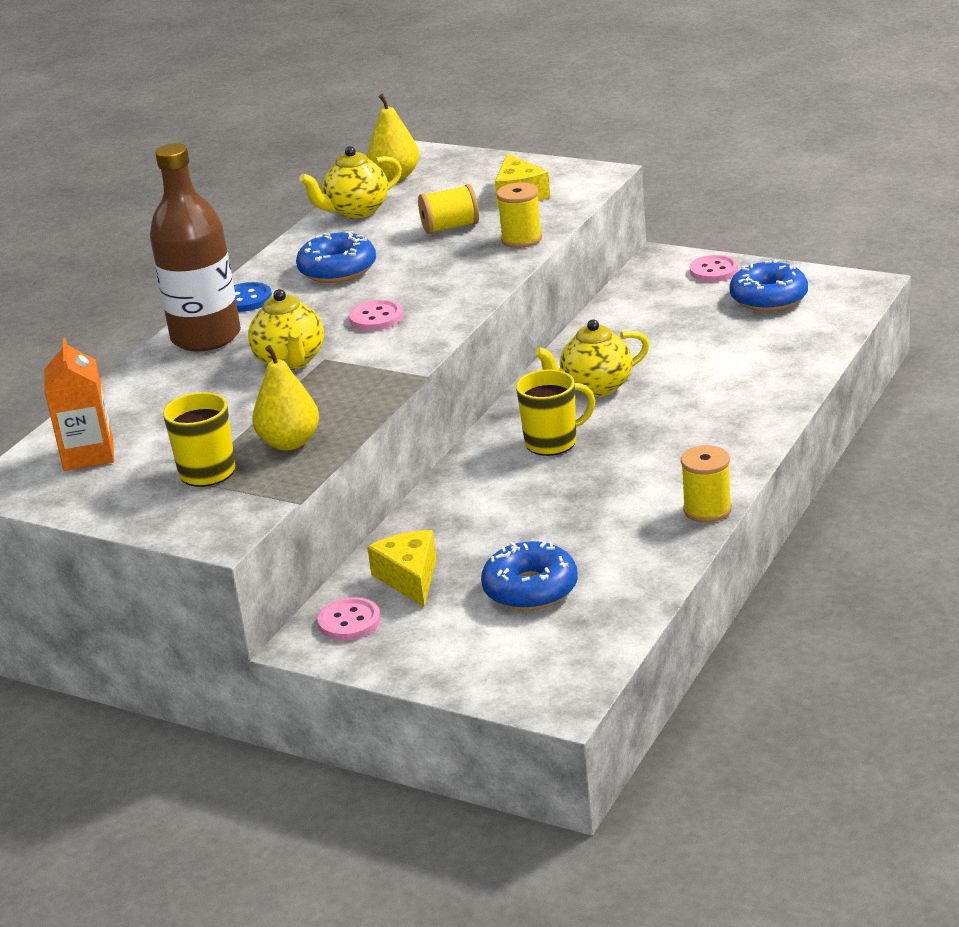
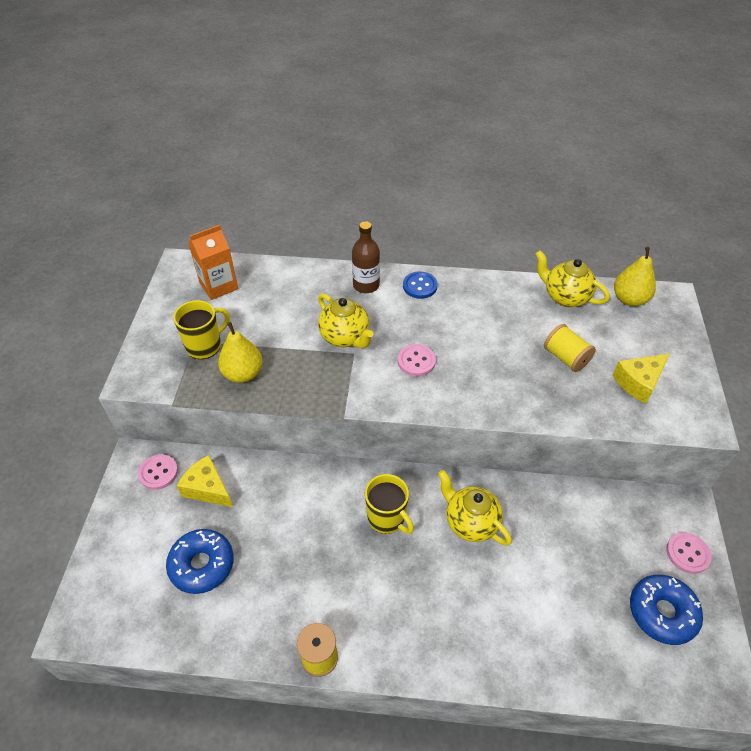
camera: 65 degrees right, 20 degrees up
(206, 337) = (366, 285): brown bottle -> brown bottle, size x0.58
(290, 361) = (345, 337): yellow teapot -> yellow teapot turned 90 degrees counterclockwise
(337, 270) = (476, 317): blue donut -> none
(409, 578) = (207, 488): yellow cheese -> yellow cheese turned 105 degrees counterclockwise
(521, 239) = (566, 408): yellow spool -> none

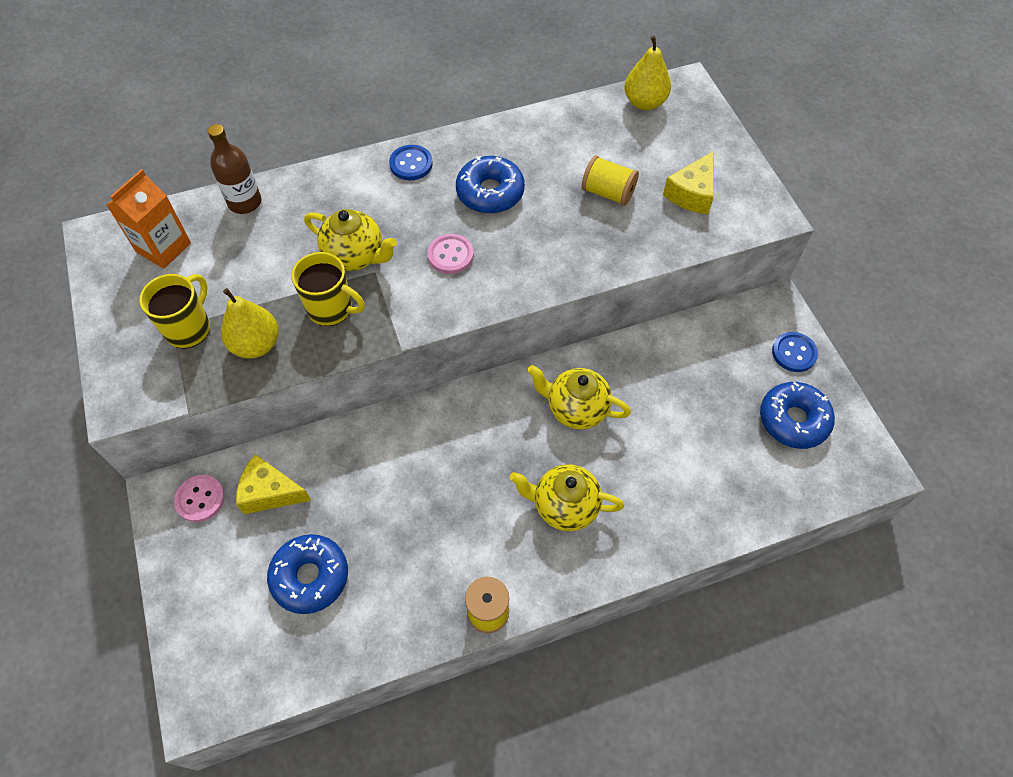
camera: 25 degrees left, 10 degrees up
(366, 285) = (347, 184): brown bottle -> brown bottle (245, 202)
(387, 518) = (488, 441): yellow mug -> yellow mug (331, 309)
(470, 326) = (490, 192): none -> blue donut
(565, 297) = (577, 122): yellow teapot -> yellow teapot (564, 506)
(687, 553) = (794, 353): pink button -> blue button

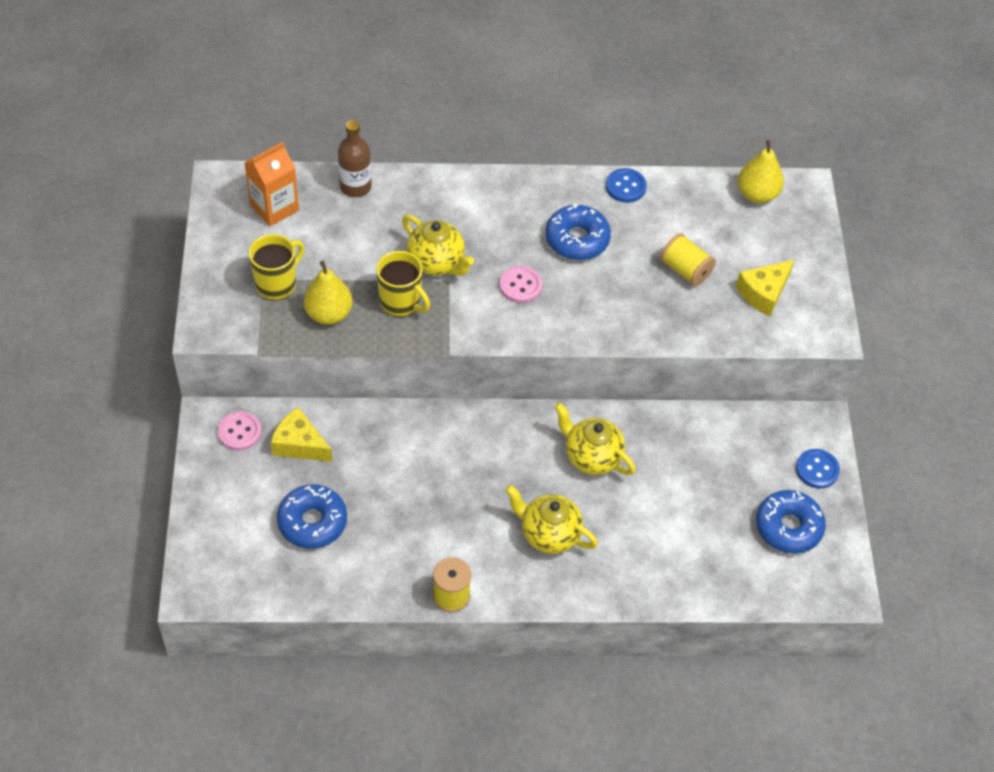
camera: 15 degrees right, 5 degrees down
(411, 164) = (514, 192): blue button -> blue button (625, 187)

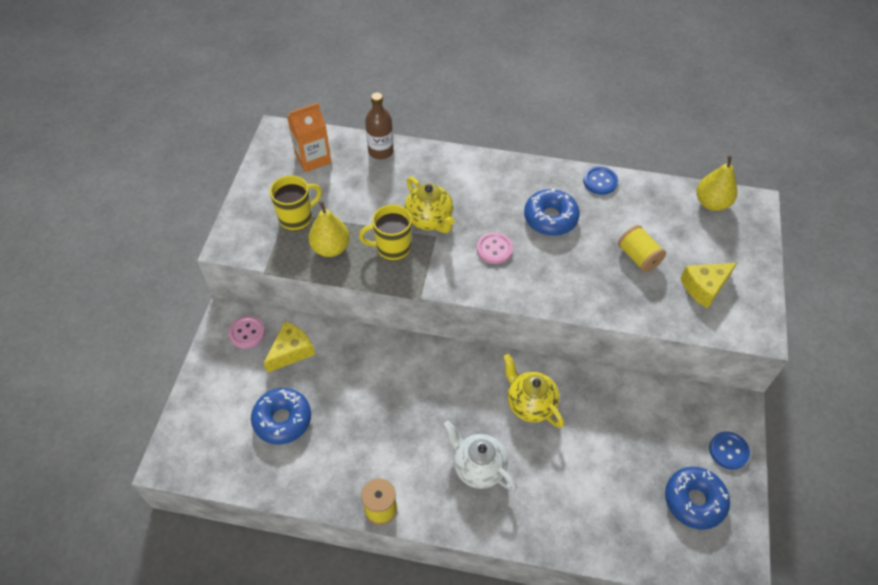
camera: 15 degrees right, 0 degrees up
(299, 444) = (291, 351): yellow cheese -> yellow cheese turned 90 degrees clockwise
(401, 302) = (392, 248): yellow mug -> yellow mug turned 120 degrees clockwise
(548, 534) = (478, 467): yellow teapot -> white teapot

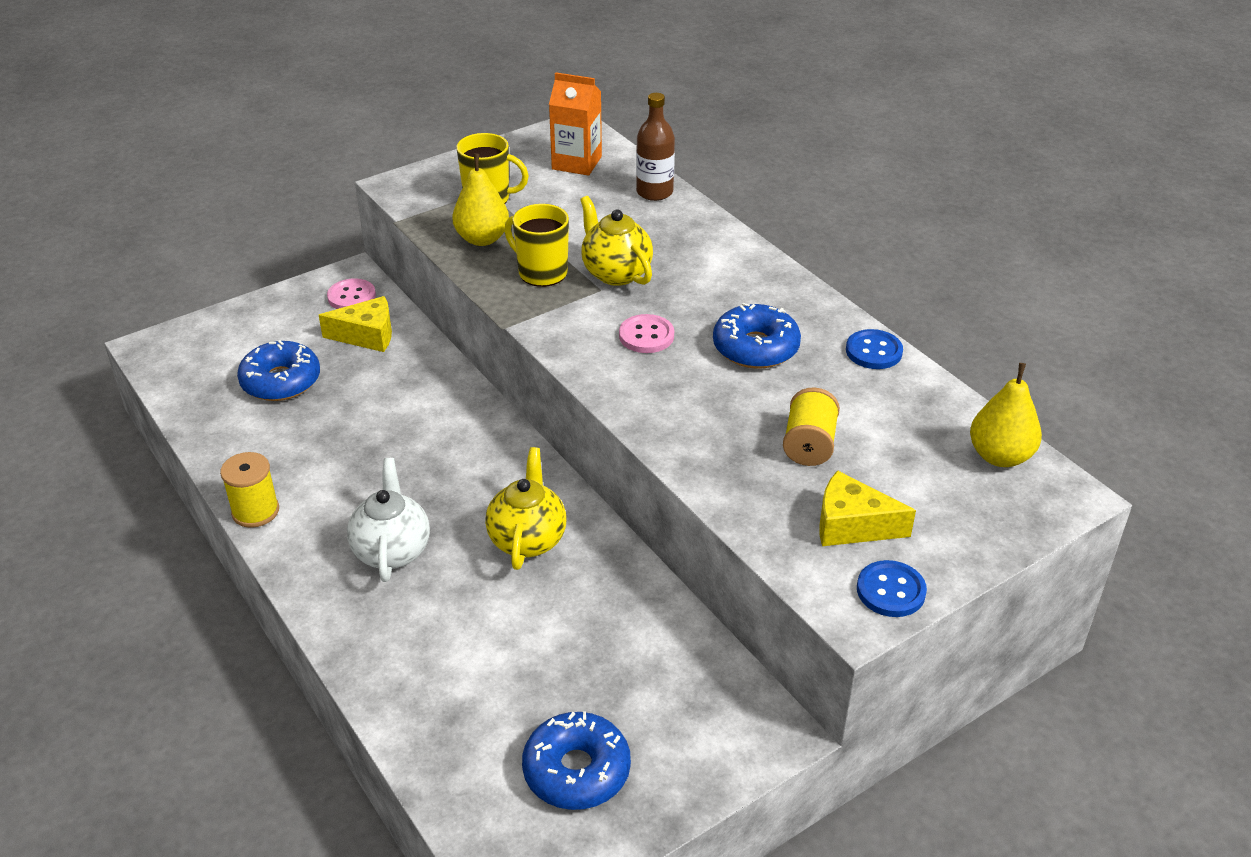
camera: 45 degrees right, 15 degrees down
(429, 220) = (615, 273): yellow teapot -> yellow teapot turned 135 degrees clockwise
(728, 451) = (696, 761): blue button -> blue button (890, 591)

